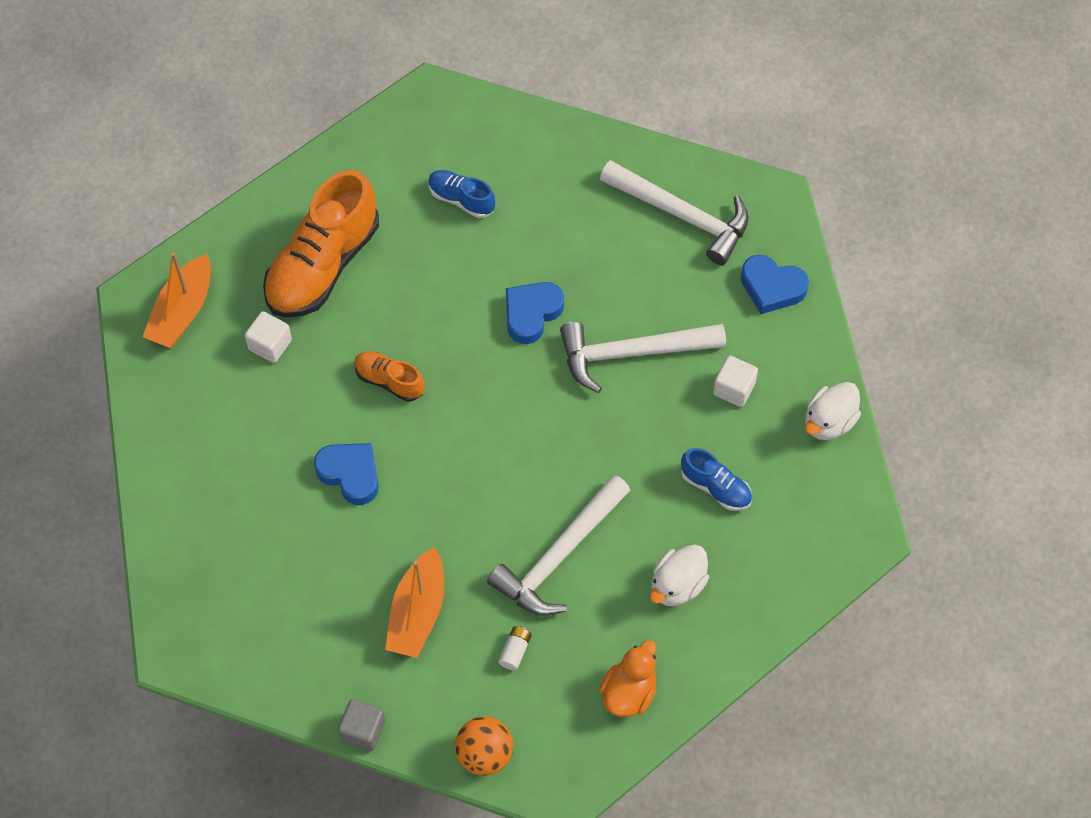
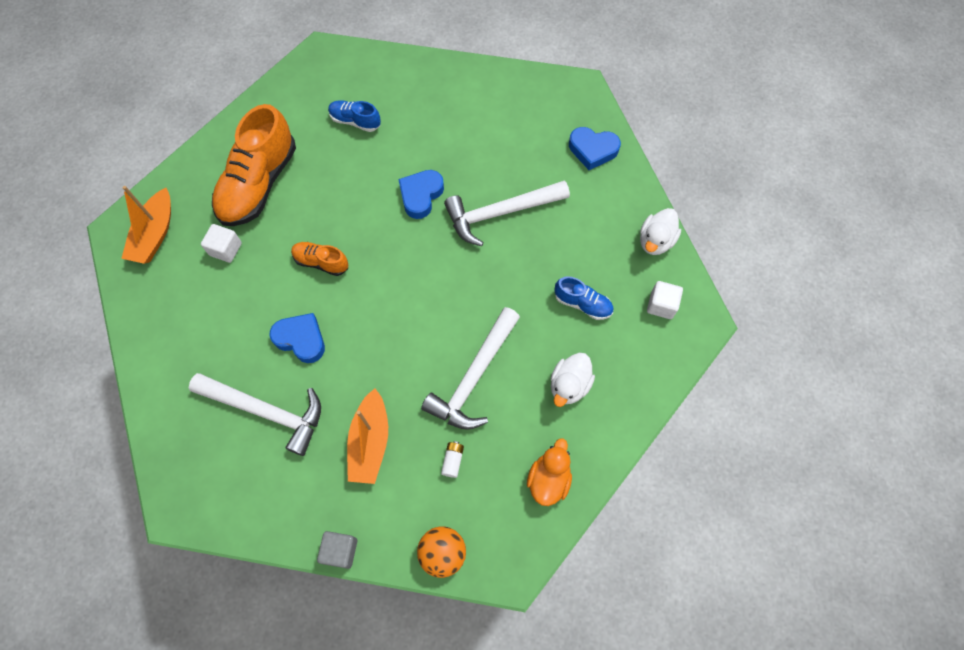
camera: 10 degrees left, 5 degrees up
(682, 216) = (518, 109): white hammer -> white hammer (266, 412)
(734, 389) = (581, 227): white cube -> white cube (661, 305)

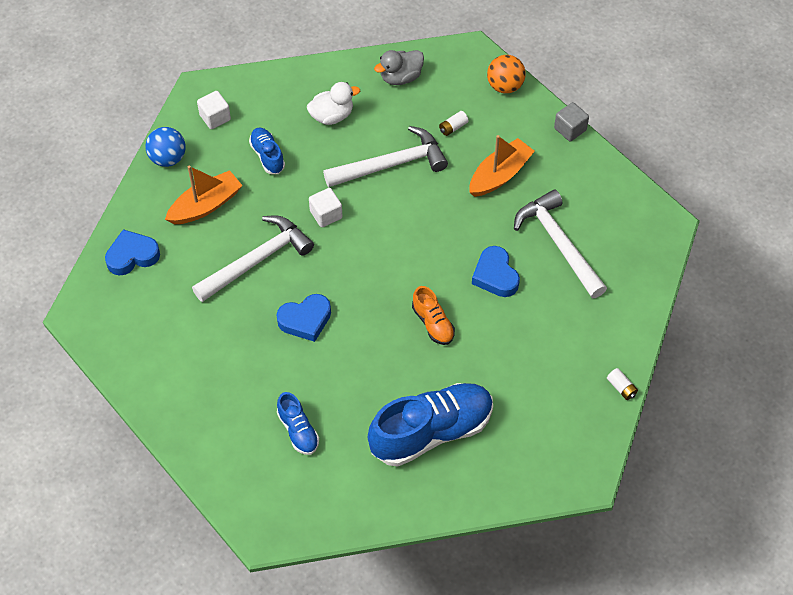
camera: 140 degrees left, 10 degrees down
(129, 318) = (621, 388): none -> white battery
(155, 234) = (555, 449): orange boat -> orange boat (205, 205)
(226, 249) = (503, 391): white cube -> white cube (326, 214)
(259, 183) = (431, 432): orange shoe -> blue shoe
(500, 213) = (257, 260): white hammer -> white hammer turned 60 degrees counterclockwise
(548, 479) = (400, 77): orange duck -> grey duck
(592, 150) = (132, 256): blue heart -> blue heart turned 75 degrees counterclockwise
(655, 241) = (168, 158): white duck -> blue ball

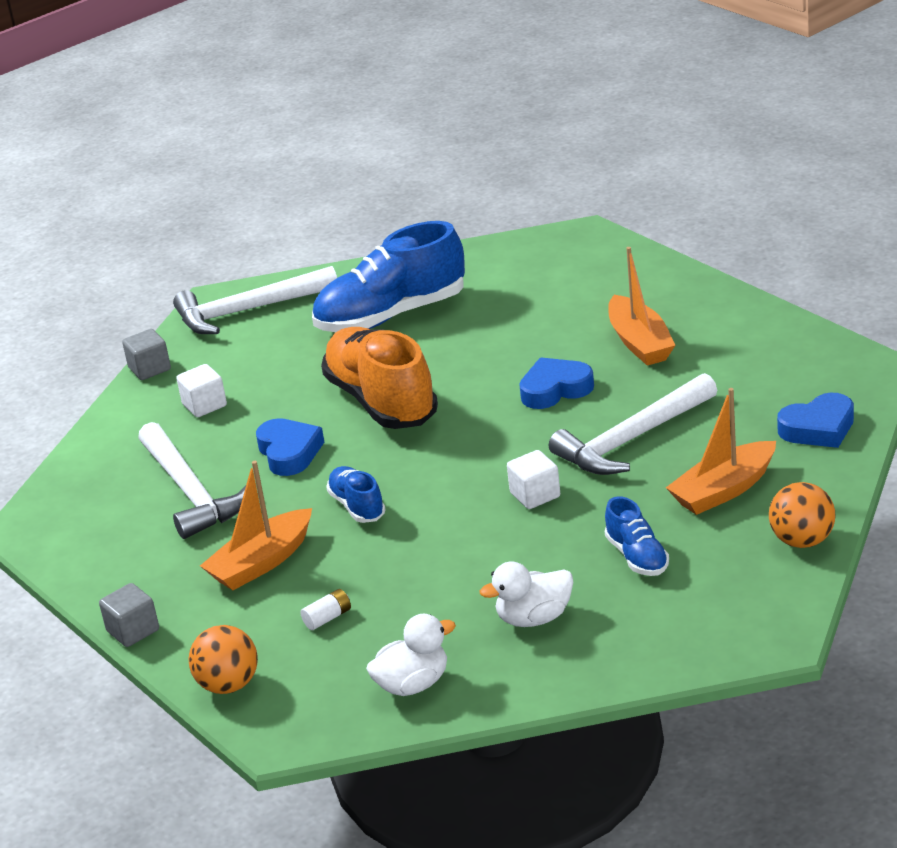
camera: 175 degrees left, 25 degrees down
(168, 158) = (802, 540): blue ball -> orange ball
(215, 117) = (737, 600): white cube -> white cube (204, 405)
(237, 367) = (639, 342): none -> orange boat
(298, 430) = (554, 302): blue shoe -> blue shoe (357, 506)
(391, 165) = (433, 561): white hammer -> white hammer (248, 310)
(400, 77) = (413, 684): grey duck -> white duck
(433, 323) = (382, 401): orange shoe -> orange shoe, size x2.06
(621, 388) = (149, 369): white battery -> grey cube

